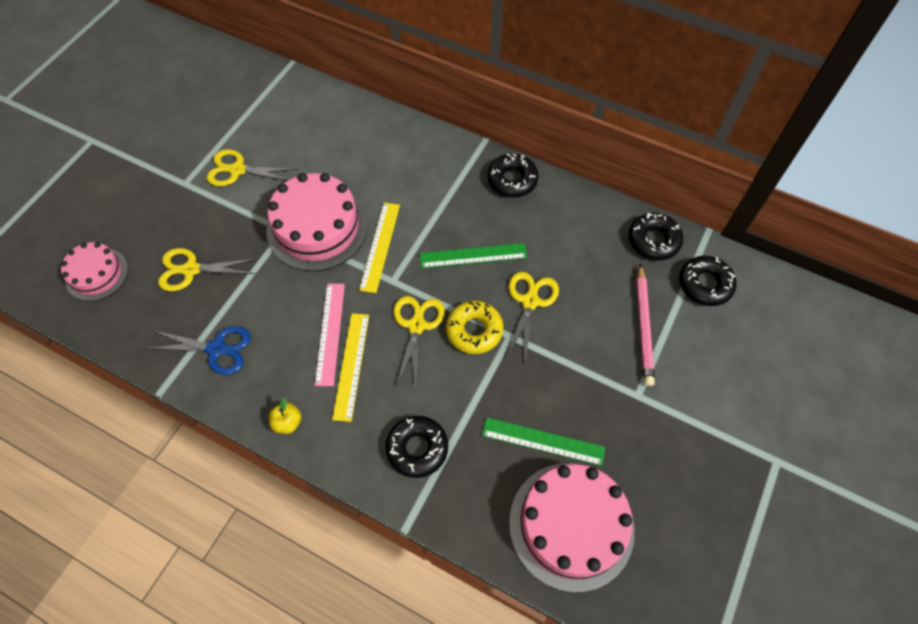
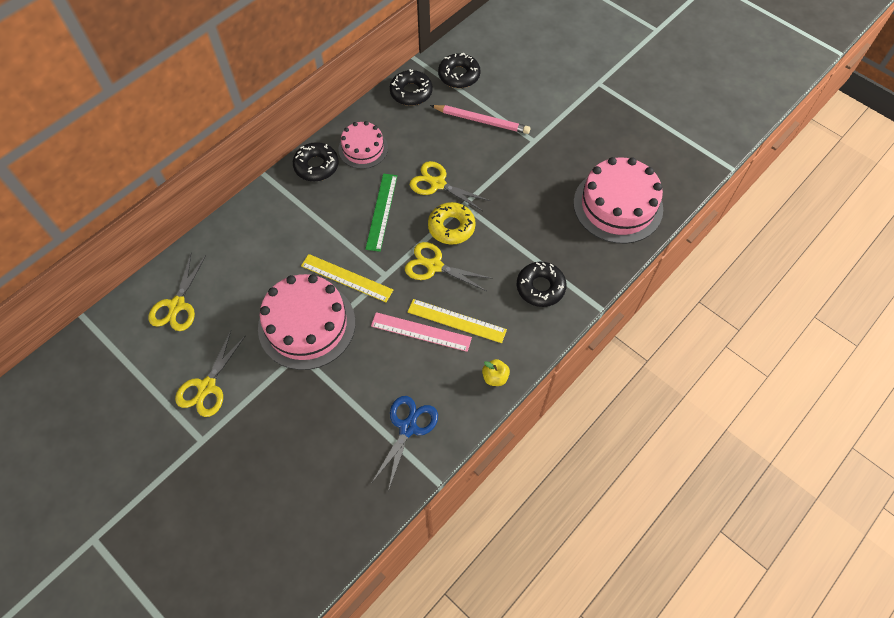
camera: 75 degrees left, 0 degrees up
(97, 274) = (284, 537): pink cake -> pink cake (363, 148)
(191, 270) = (313, 443): yellow scissors -> yellow scissors (177, 305)
(543, 441) = (554, 206): green ruler -> none

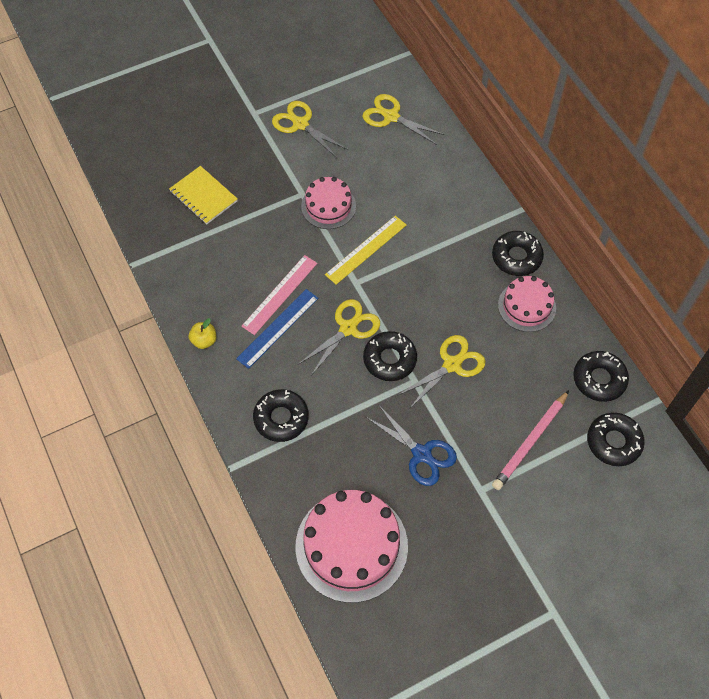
camera: 110 degrees right, 0 degrees up
(307, 325) = (328, 206): pink cake -> pink cake, size x0.58
(330, 447) = (203, 196): none -> yellow notebook
(381, 211) = (434, 300): green ruler -> none
(408, 427) = (191, 256): blue scissors -> blue scissors (421, 454)
(451, 227) = (389, 359): yellow donut -> black donut
(456, 321) = (277, 328): yellow ruler -> blue ruler

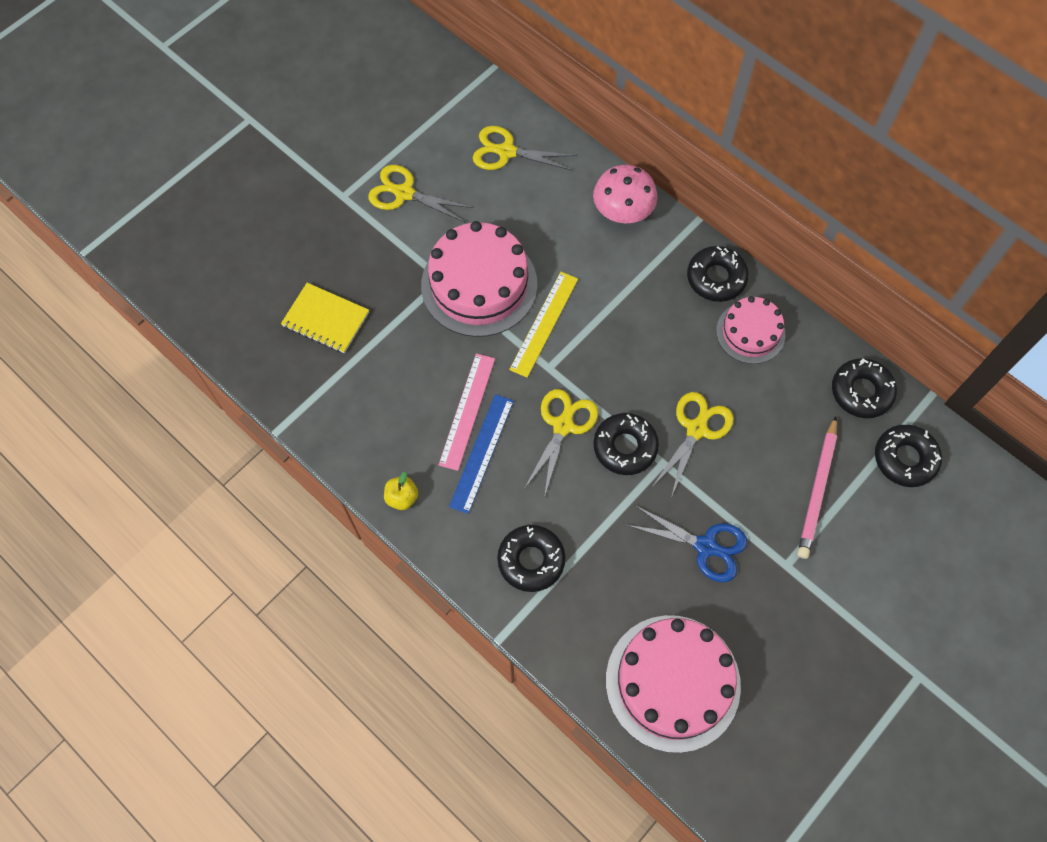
camera: 20 degrees left, 5 degrees up
(328, 206) = (479, 284): pink cake -> pink cake, size x1.72
(463, 186) = (622, 211): none -> pink mushroom

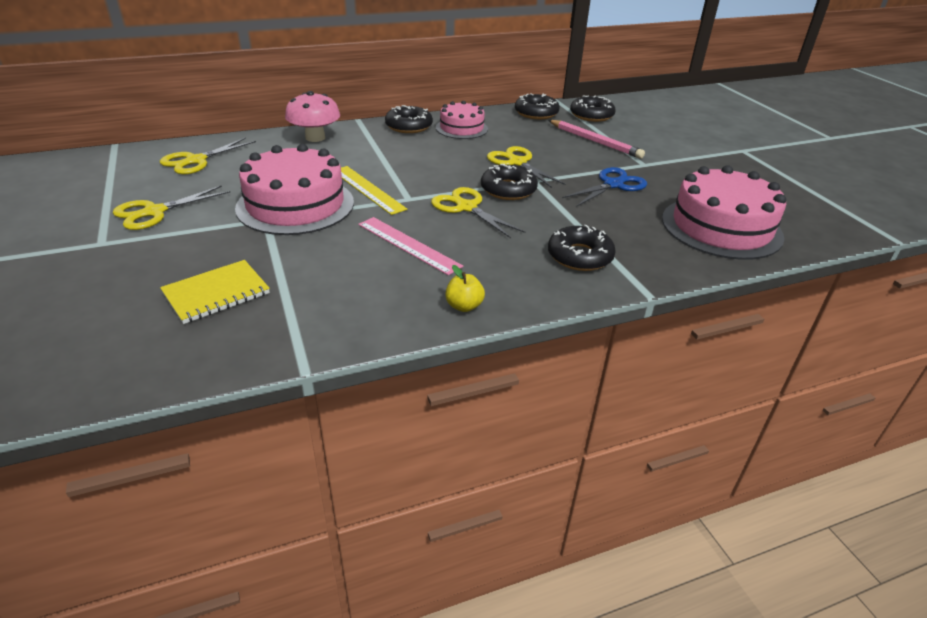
camera: 65 degrees left, 30 degrees down
(481, 453) = (456, 250): blue ruler -> none

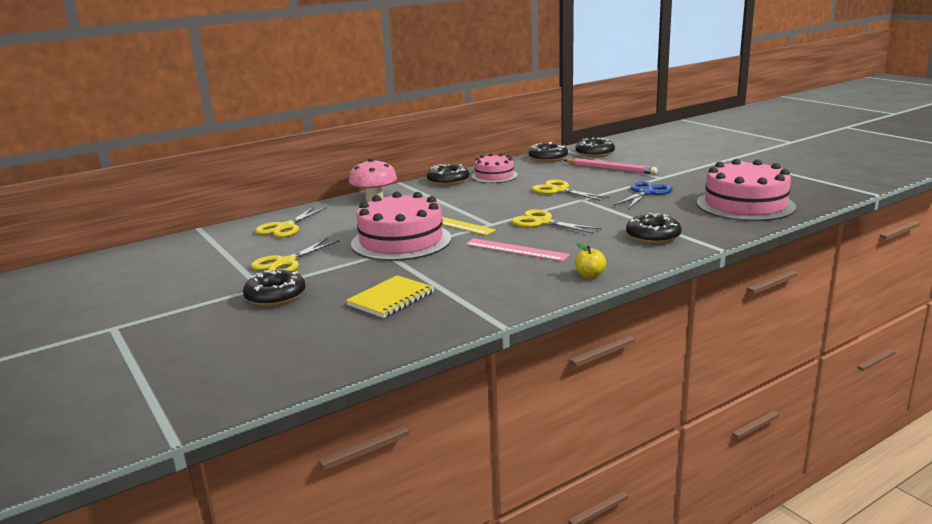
camera: 10 degrees left, 15 degrees down
(508, 190) = (566, 207): black donut -> black donut (275, 296)

